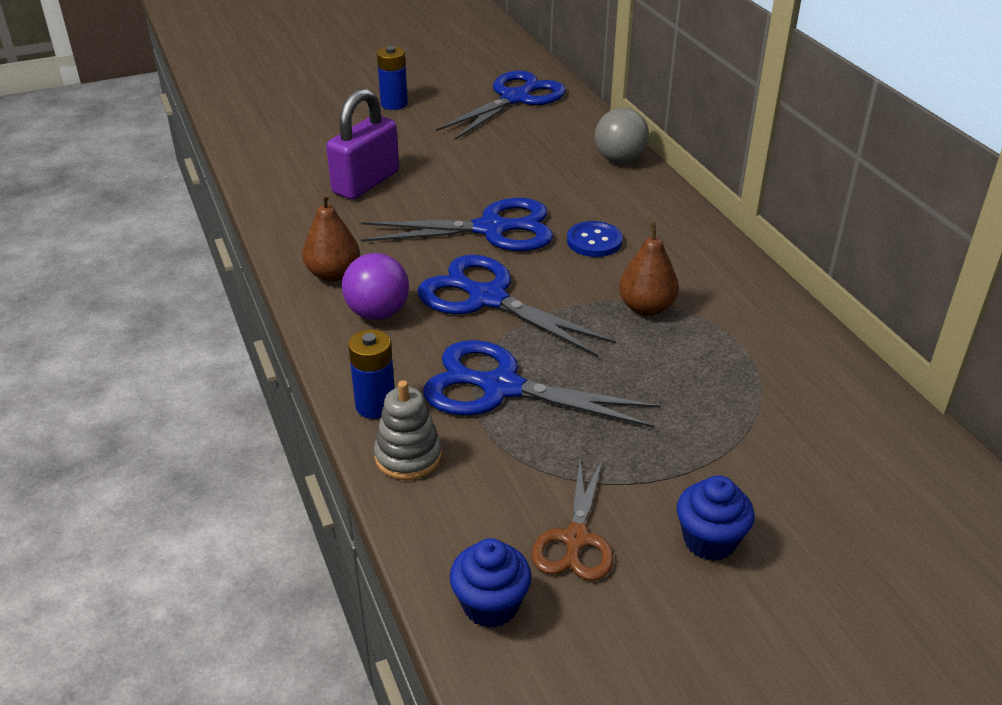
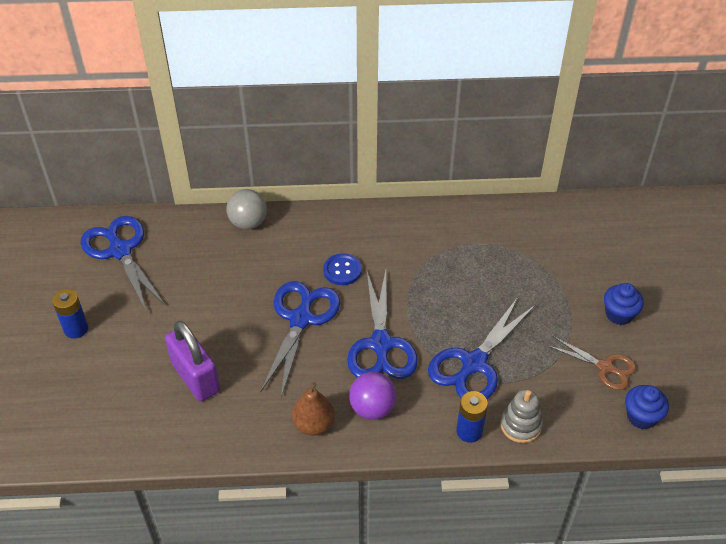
camera: 70 degrees left, 10 degrees up
(487, 298) = (381, 345): blue scissors -> blue scissors turned 60 degrees counterclockwise
(646, 308) = (424, 270): brown pear -> none

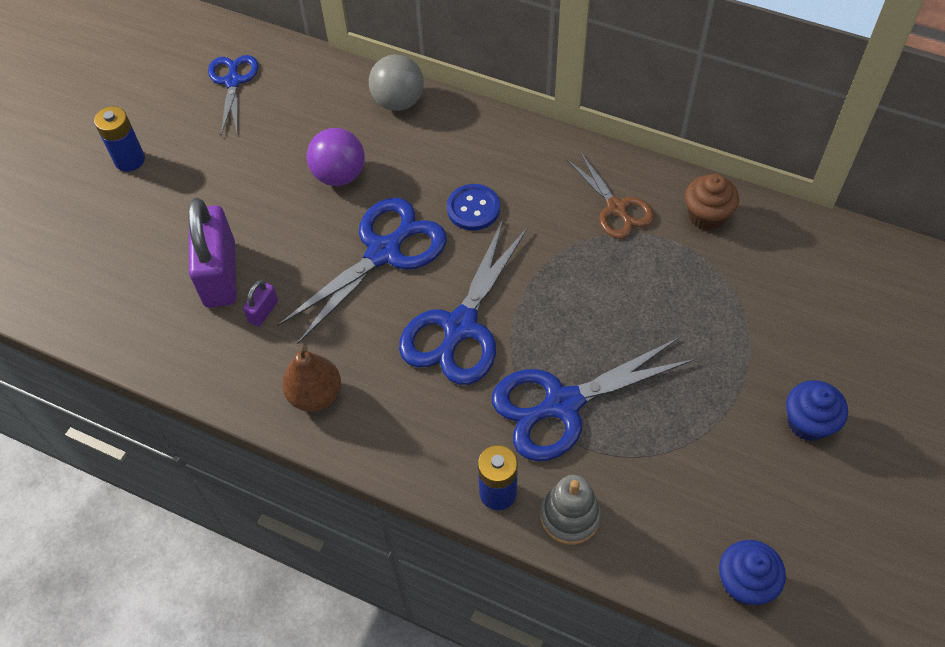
camera: 30 degrees right, 10 degrees up
(120, 250) = (233, 81): blue scissors -> blue scissors, size x0.61
(242, 388) = (263, 311): none -> purple padlock
(372, 408) = (397, 406): purple ball -> purple ball (339, 175)
(488, 221) = (706, 216): none -> brown cupcake
(605, 367) = (739, 490): brown scissors -> brown scissors (617, 208)

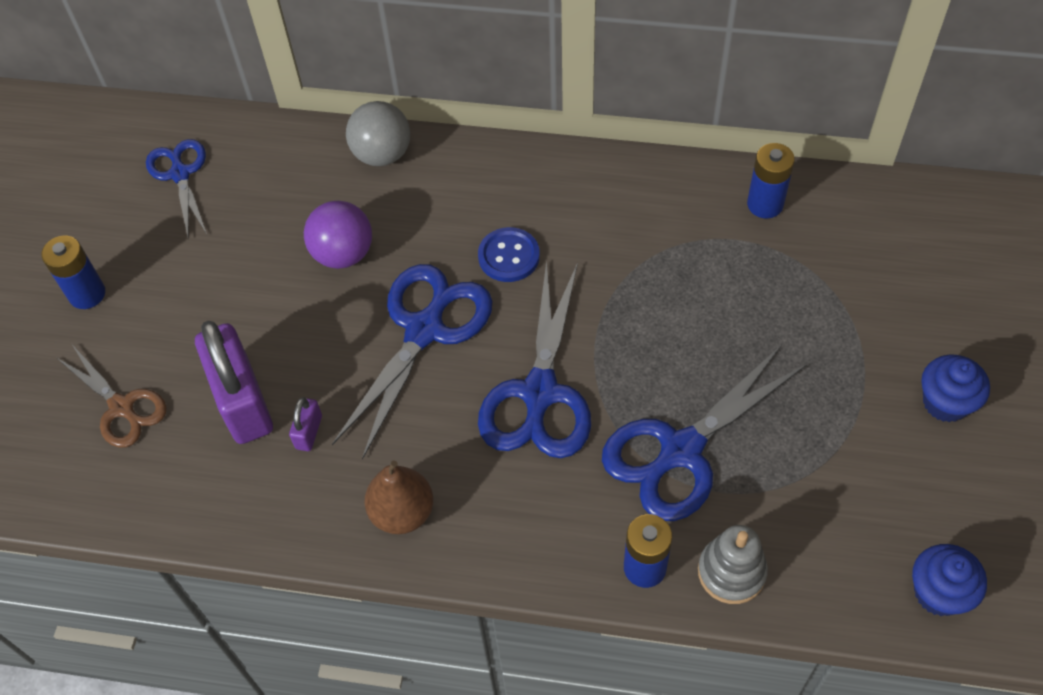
camera: 15 degrees left, 0 degrees up
(617, 208) = (666, 219): brown scissors -> brown scissors (122, 407)
(706, 216) = (765, 204): brown cupcake -> blue battery

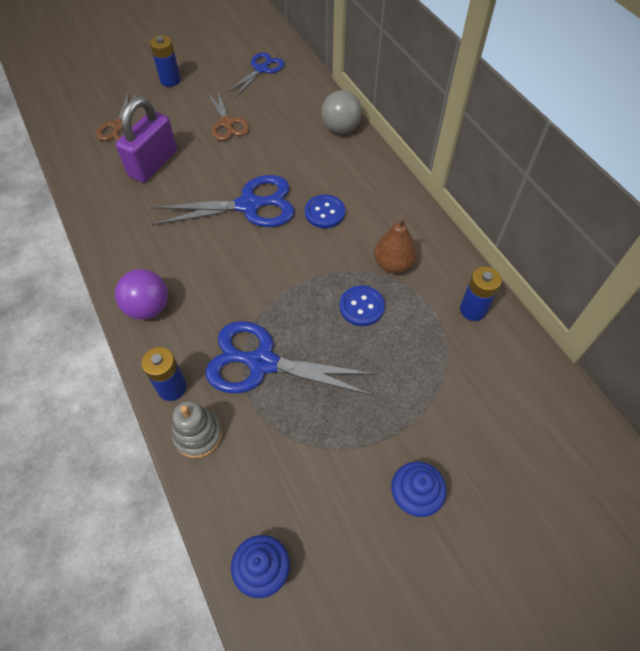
camera: 50 degrees right, 0 degrees up
(249, 273) = (227, 123): none -> brown scissors
(308, 432) = (154, 196): purple padlock -> none
(343, 254) = (267, 149): purple ball -> purple ball (148, 308)
(402, 512) = (133, 259): brown pear -> brown pear (393, 264)
(539, 394) = (248, 275): blue scissors -> none
(680, 304) = (361, 307): none -> blue button

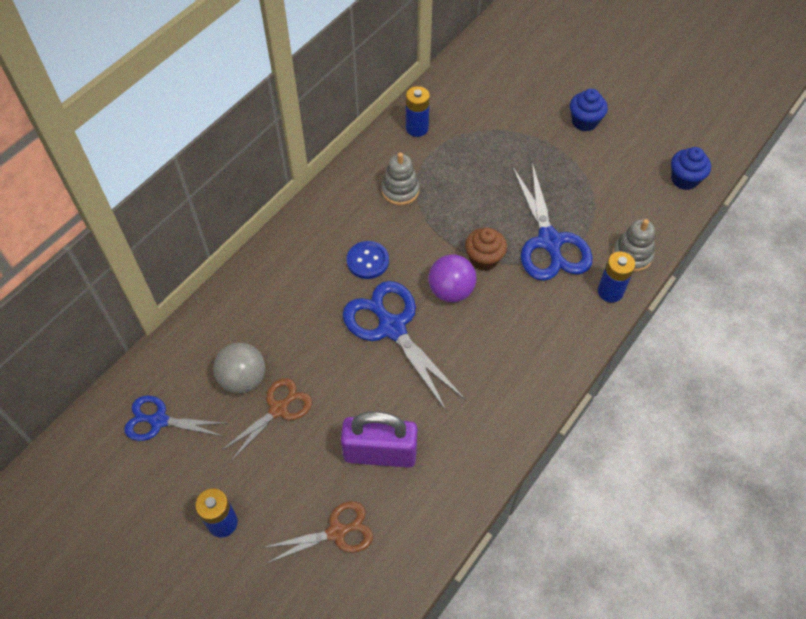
camera: 115 degrees left, 0 degrees up
(148, 308) = (554, 350): purple ball -> purple ball (451, 291)
(275, 297) = (484, 259): none -> brown cupcake
(341, 128) = (238, 292): grey ball -> grey ball (243, 379)
(361, 307) = (457, 197): blue button -> none
(393, 264) = (400, 190): brown pear -> grey stacking toy

